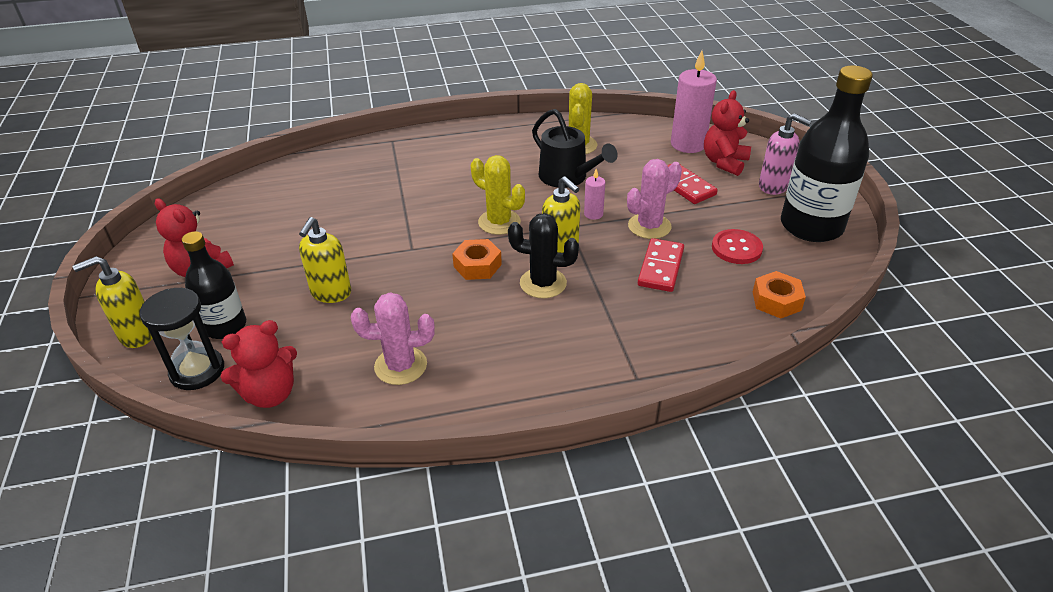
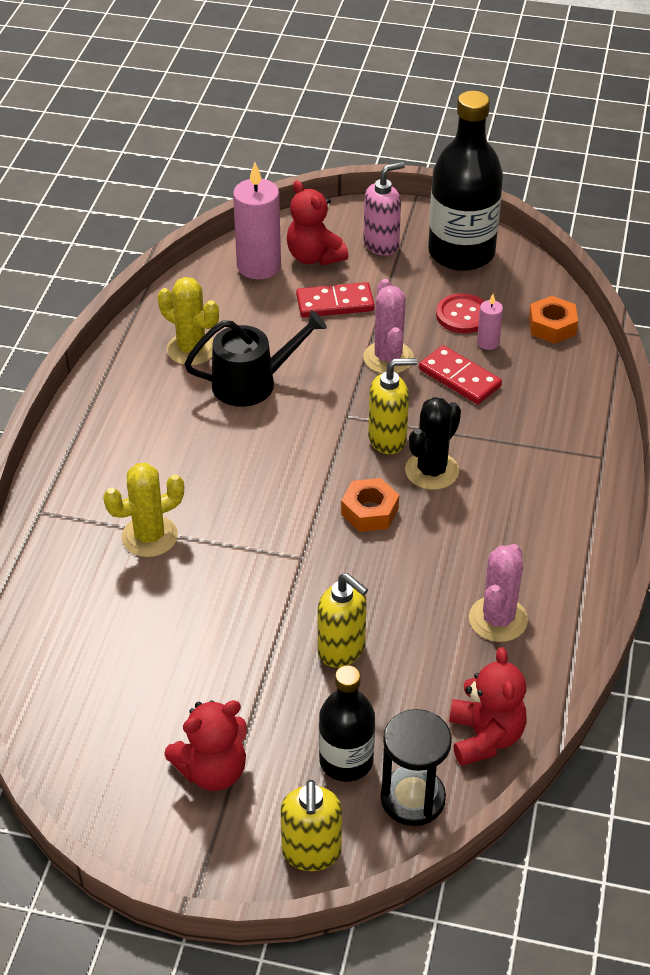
camera: 65 degrees left, 5 degrees up
(499, 222) = (301, 468): yellow cactus -> yellow cactus (149, 536)
(593, 214) = (338, 390): pink candle -> pink candle (488, 342)

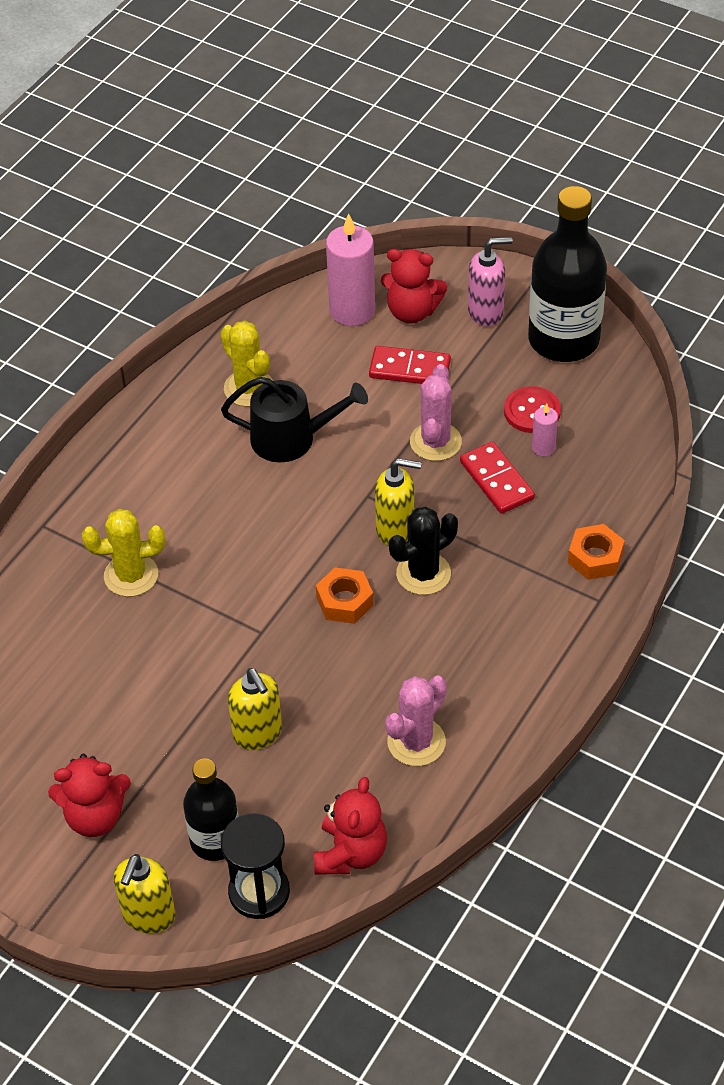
camera: 20 degrees right, 5 degrees up
(314, 257) = (412, 312): red teddy bear -> red teddy bear turned 60 degrees counterclockwise
(552, 326) = (617, 445): orange nut -> orange nut (595, 558)

